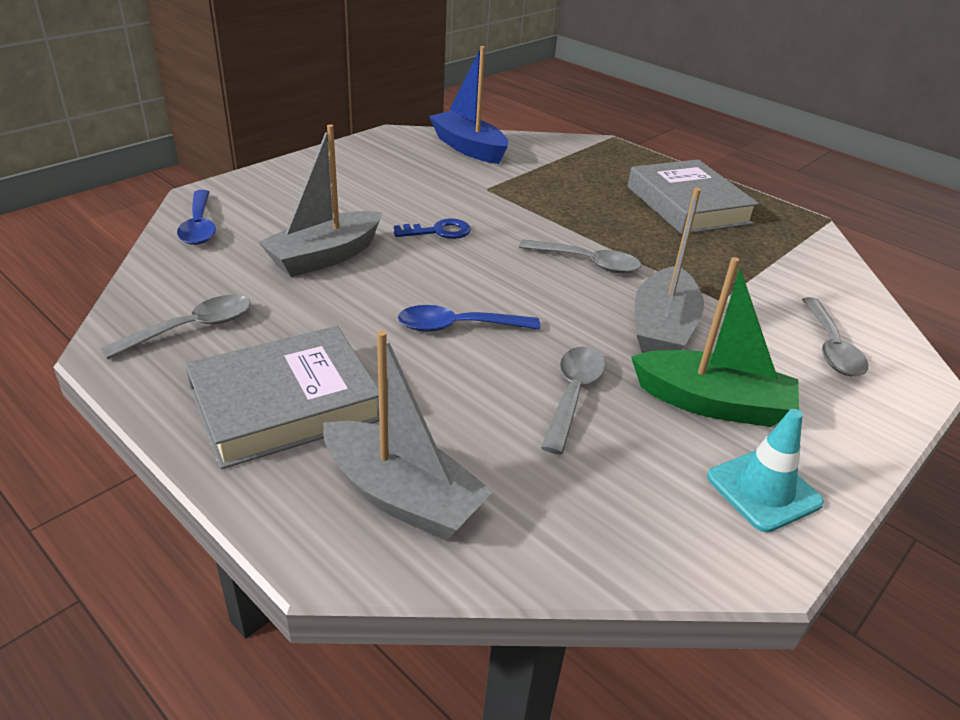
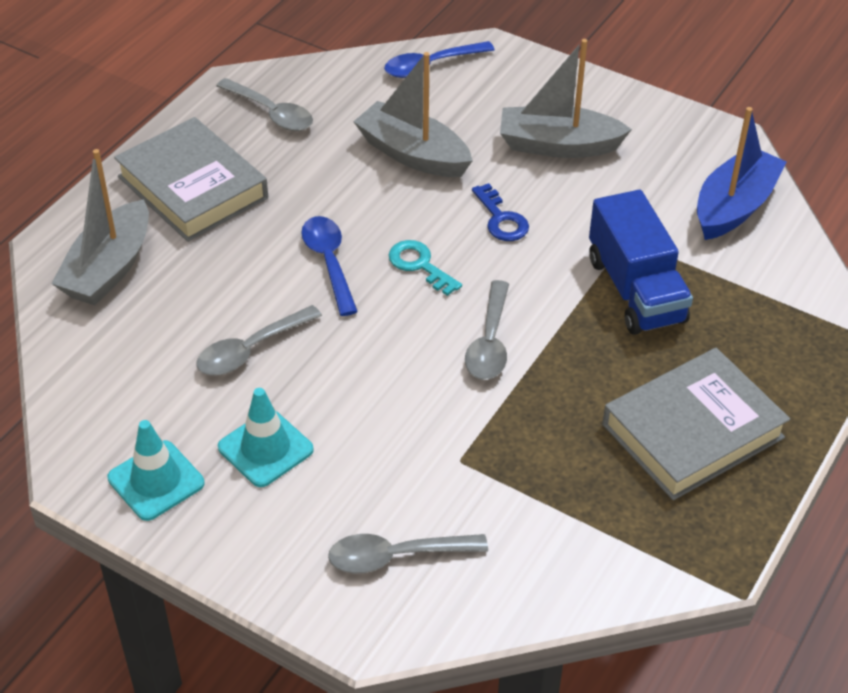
camera: 80 degrees right, 10 degrees up
(481, 278) = (420, 265): none -> turquoise key
(543, 196) = (635, 290): none -> blue truck
(573, 395) = (250, 350): grey spoon -> grey spoon turned 135 degrees clockwise
(662, 328) = (380, 410): grey boat -> grey boat (558, 145)
(712, 403) = (265, 448): green boat -> turquoise traffic cone

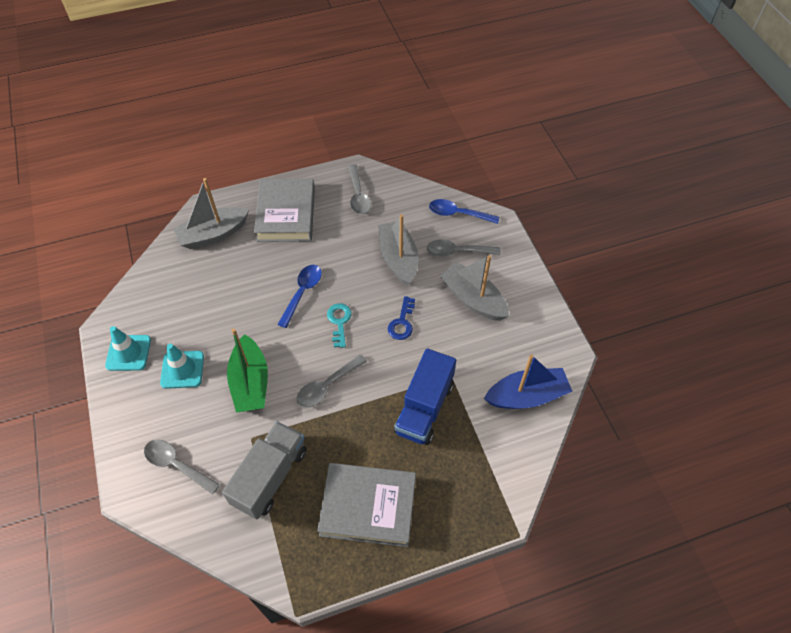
camera: 40 degrees right, 10 degrees up
(250, 350) = (226, 315): grey spoon -> grey spoon (457, 252)
(382, 402) = (250, 383): none -> green boat
(537, 483) = (270, 477): none -> grey truck

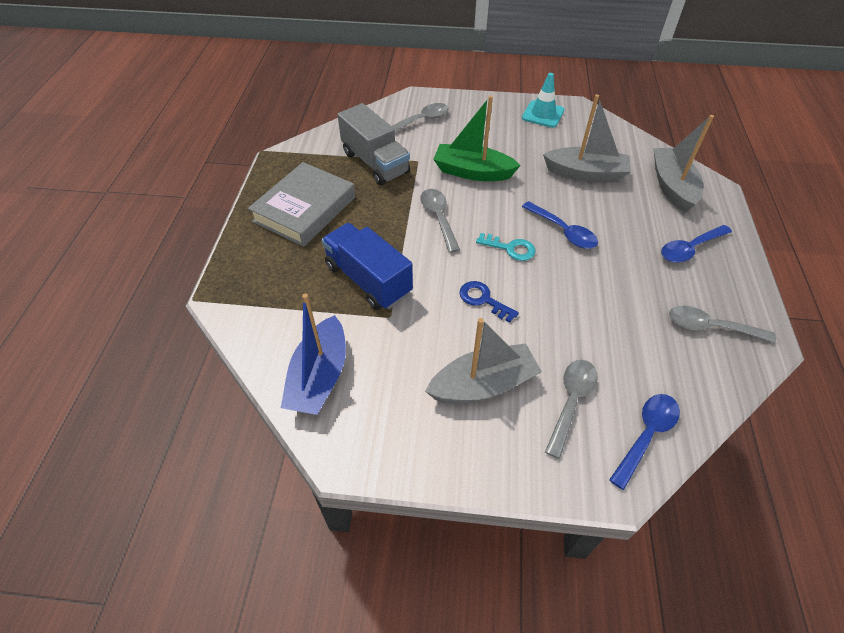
camera: 115 degrees right, 5 degrees down
(182, 369) = (509, 138): turquoise traffic cone -> none
(286, 214) = (689, 249): grey book -> blue spoon
(398, 259) = (582, 331): grey boat -> grey boat (586, 174)

